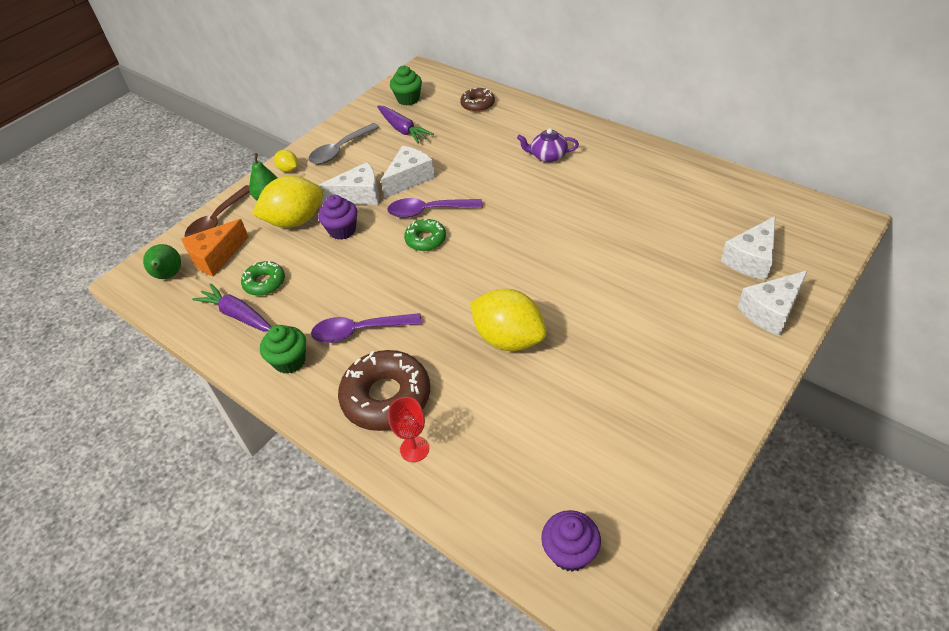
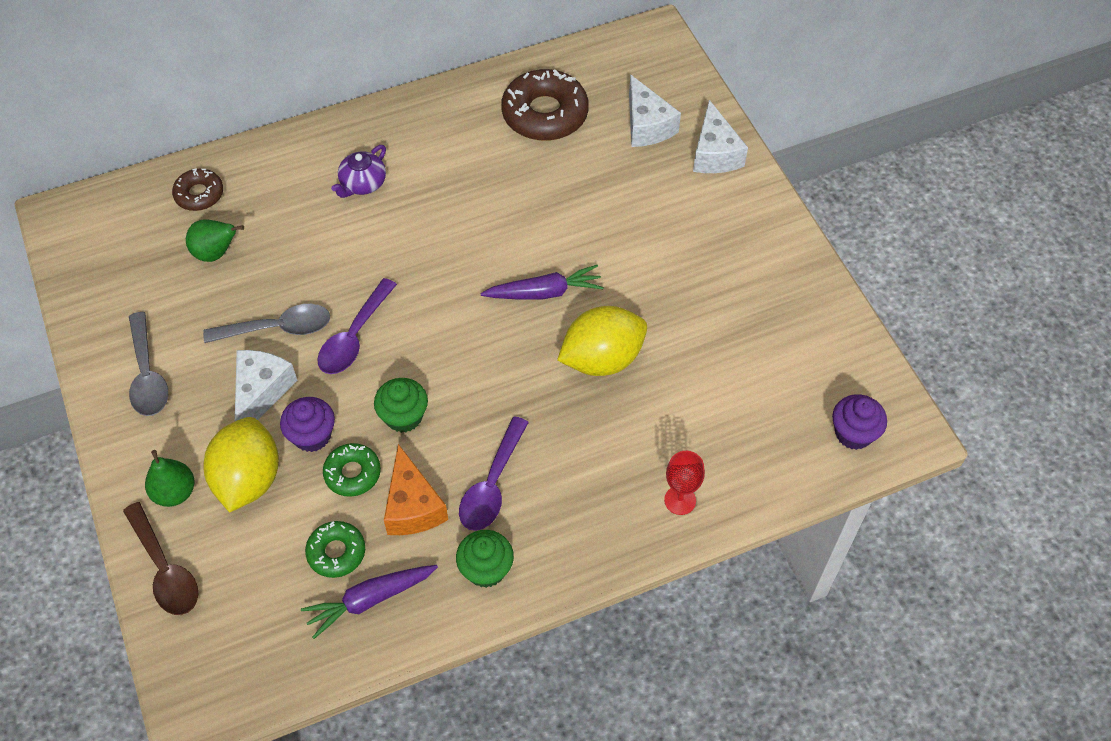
camera: 65 degrees left, 10 degrees up
(169, 275) = (229, 660): green pear -> green pear (216, 253)
(216, 257) = (240, 593): orange cheese -> orange cheese (413, 506)
(288, 169) = (132, 449): yellow lemon -> none
(386, 397) = (601, 497): brown donut -> brown donut (545, 114)
(403, 130) = (173, 291): purple carrot -> purple carrot (544, 292)
(408, 99) = (111, 256): green cupcake -> green cupcake (403, 416)
(409, 178) = (278, 328): white cheese -> grey spoon
(426, 239) = (400, 361): green donut -> green donut (352, 473)

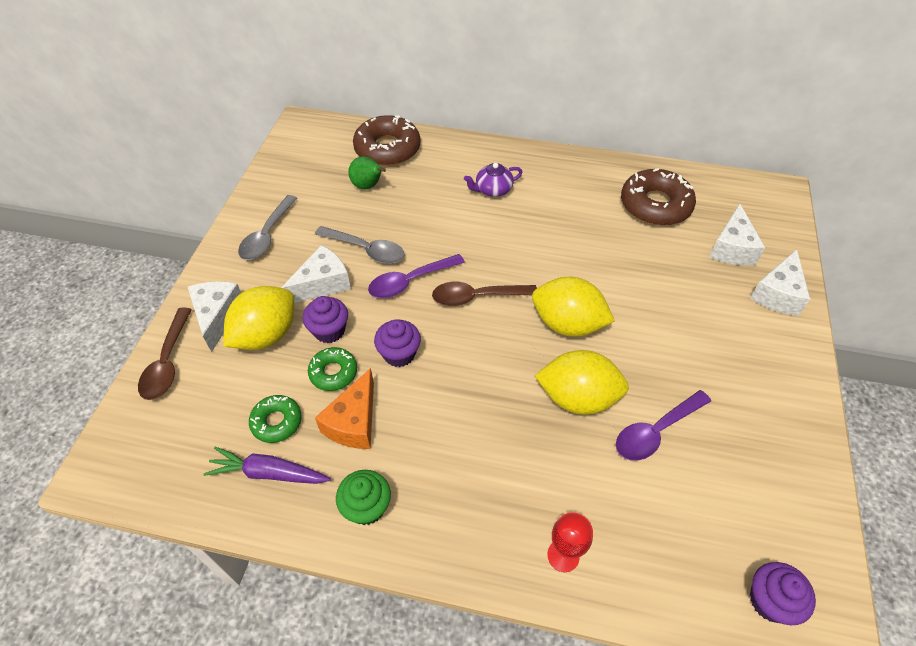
camera: 35 degrees right, 5 degrees down
(175, 492) = (217, 316): green pear -> white cheese
(199, 194) = (387, 149): brown donut -> brown donut, size x1.81
(403, 416) = (399, 354): green cupcake -> purple cupcake
(436, 314) = (476, 297): none -> brown spoon
(492, 485) = (422, 443): purple spoon -> purple spoon (655, 431)
(544, 292) = (567, 324): purple carrot -> yellow lemon

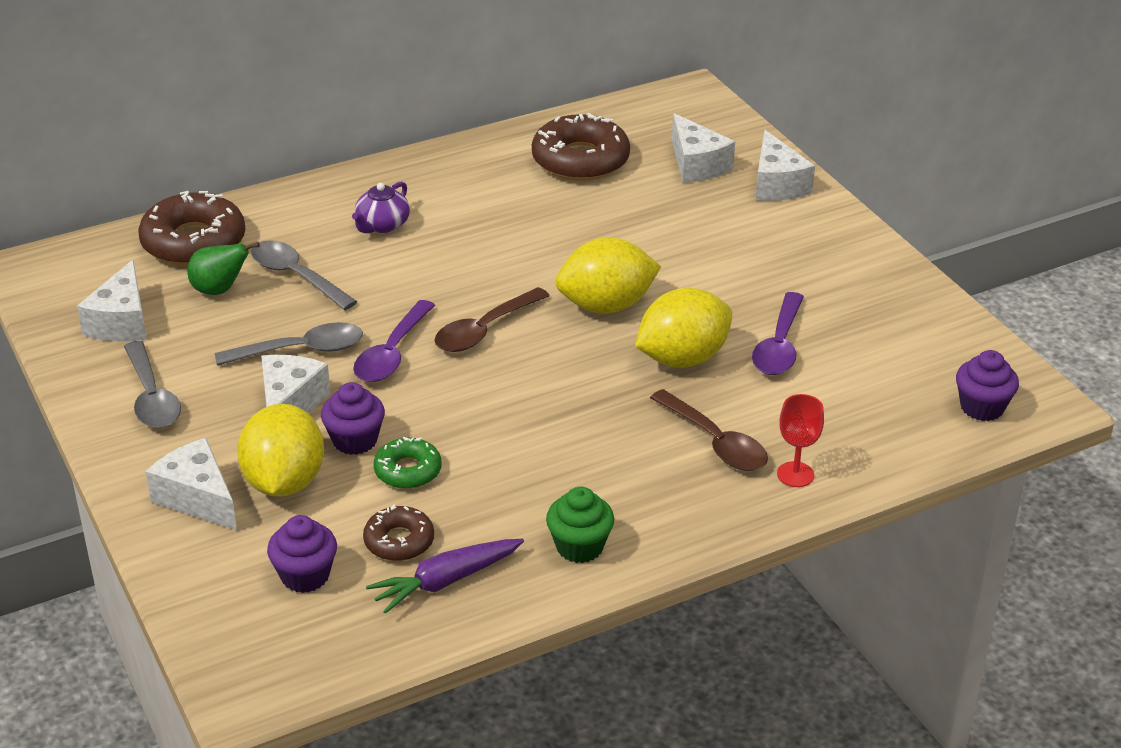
camera: 40 degrees left, 15 degrees down
(167, 362) = (194, 567): brown spoon -> brown spoon (715, 442)
(276, 422) = (399, 541): green donut -> brown donut
(304, 179) = (122, 322): none -> white cheese
(354, 422) = (484, 495): orange cheese -> none
(399, 354) = (460, 418): purple cupcake -> purple cupcake (305, 576)
(414, 199) = (296, 276): none -> grey spoon

